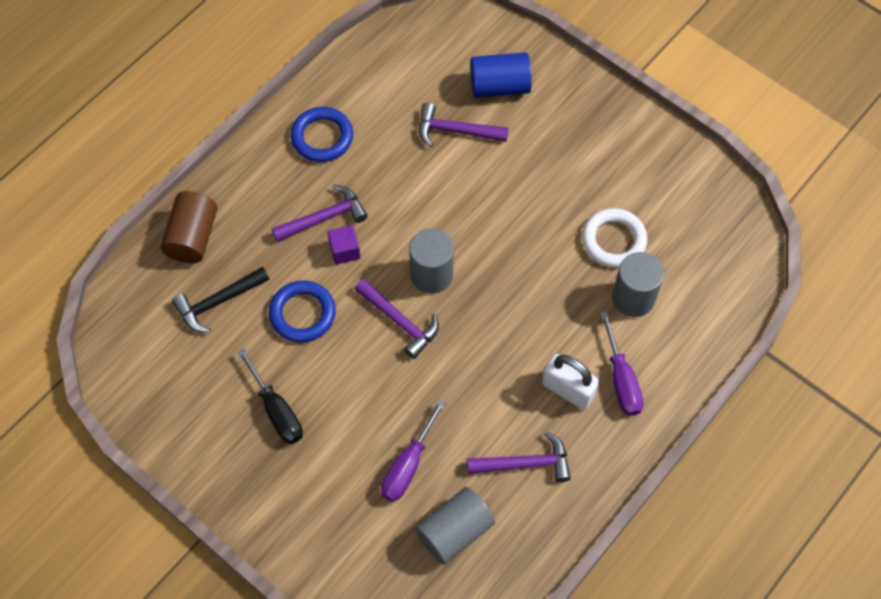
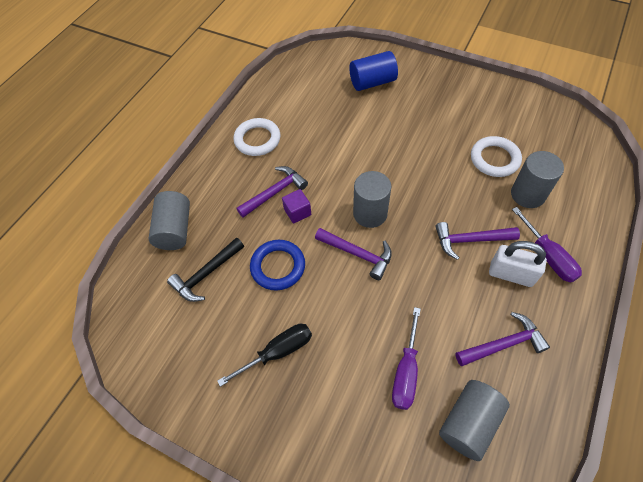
camera: 10 degrees left, 5 degrees down
(192, 237) = (175, 229): brown cylinder -> grey cylinder
(276, 410) = (278, 352): black screwdriver -> black screwdriver turned 75 degrees counterclockwise
(322, 137) = (257, 139): blue ring -> white ring
(455, 131) = (352, 115): purple hammer -> purple hammer (470, 240)

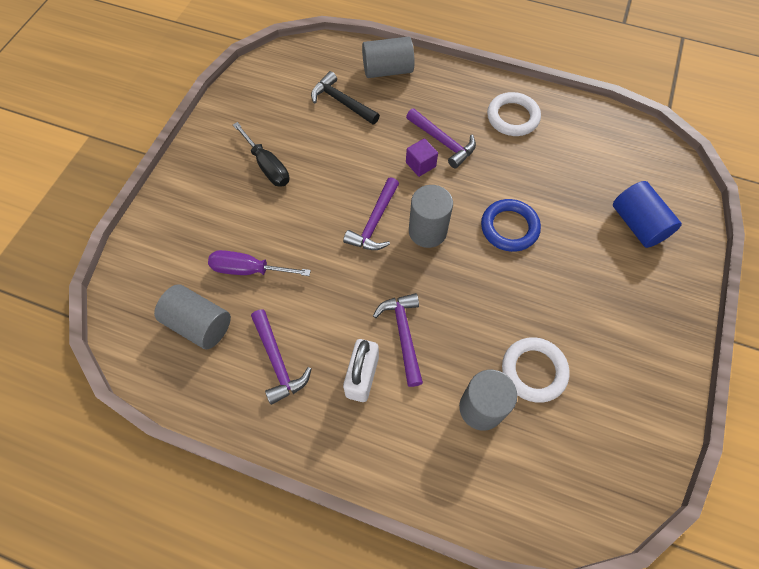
camera: 80 degrees right, 5 degrees up
(278, 267) = (354, 155): blue ring -> blue ring (509, 227)
(548, 256) = (390, 422): purple screwdriver -> none

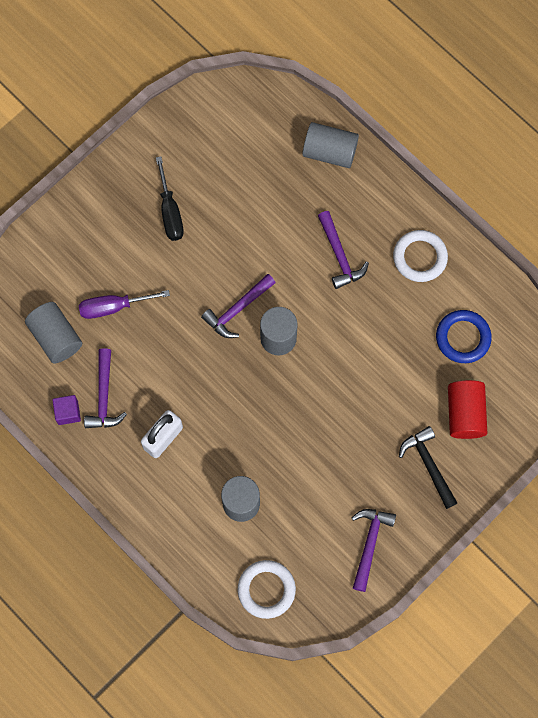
camera: 25 degrees right, 10 degrees up
(249, 270) = (113, 307): purple screwdriver -> purple screwdriver turned 45 degrees counterclockwise
(342, 102) = (268, 170): black hammer -> black hammer (428, 465)
(403, 334) = (211, 419): purple hammer -> purple hammer (369, 544)
(420, 164) = (307, 270): purple cube -> purple cube (68, 412)
(509, 227) = (350, 366): blue ring -> blue ring (463, 338)
(533, 371) = (298, 494): white ring -> white ring (266, 589)
(637, 224) = (465, 413): blue cylinder -> red cylinder

